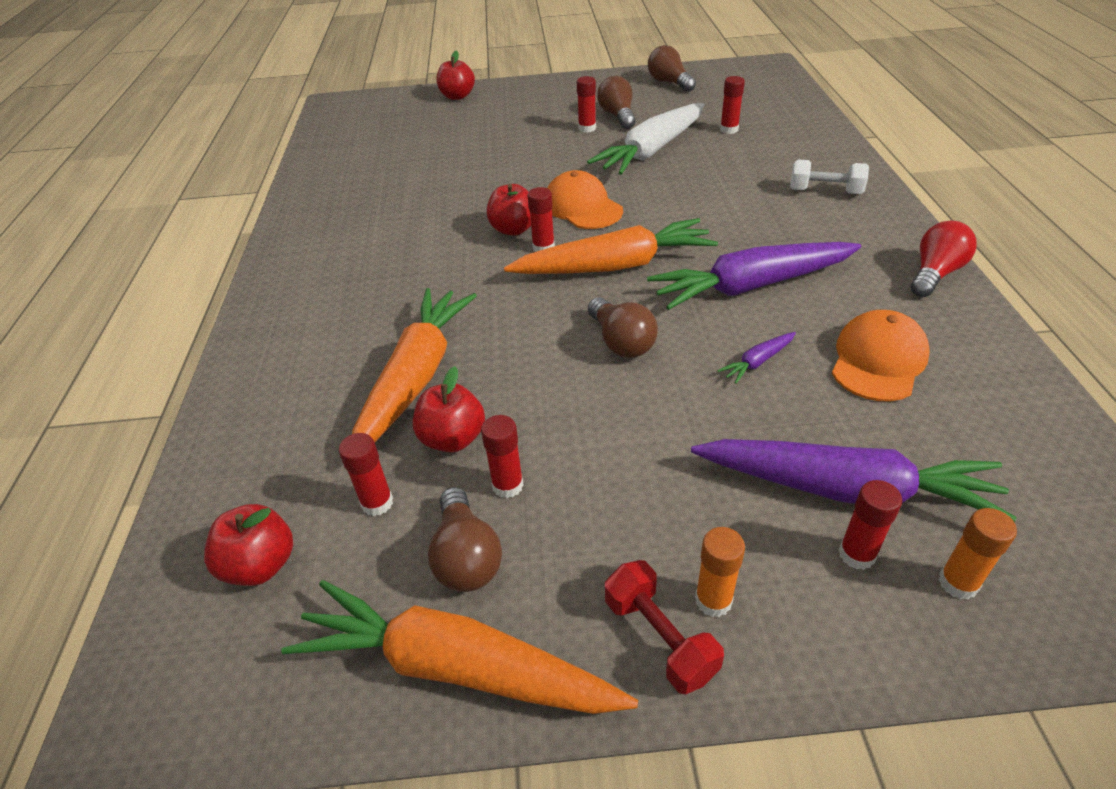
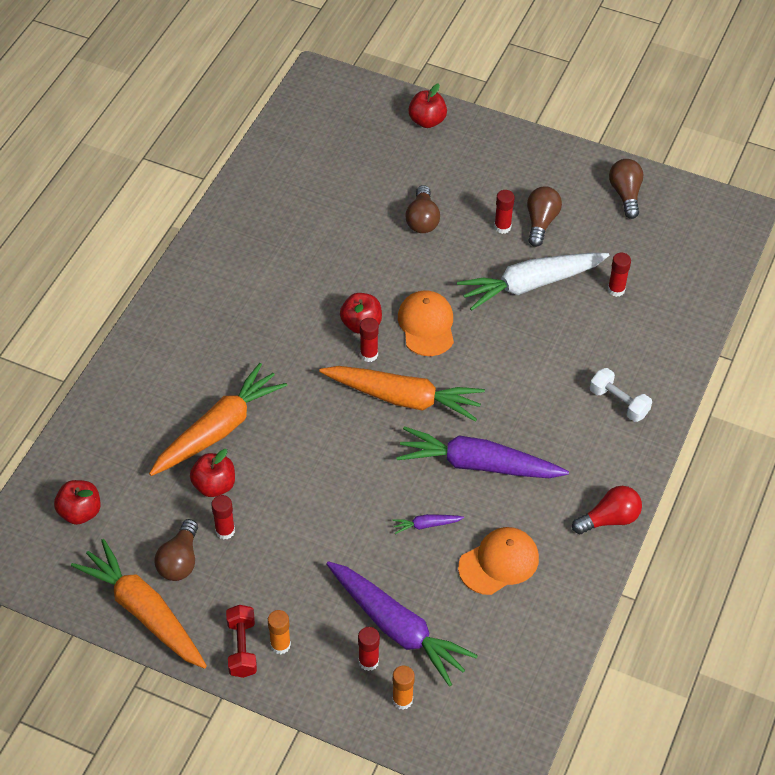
camera: 25 degrees right, 10 degrees up
(377, 503) = (153, 506): red glue stick -> none
(621, 342) = (357, 466): brown light bulb -> brown light bulb (422, 220)

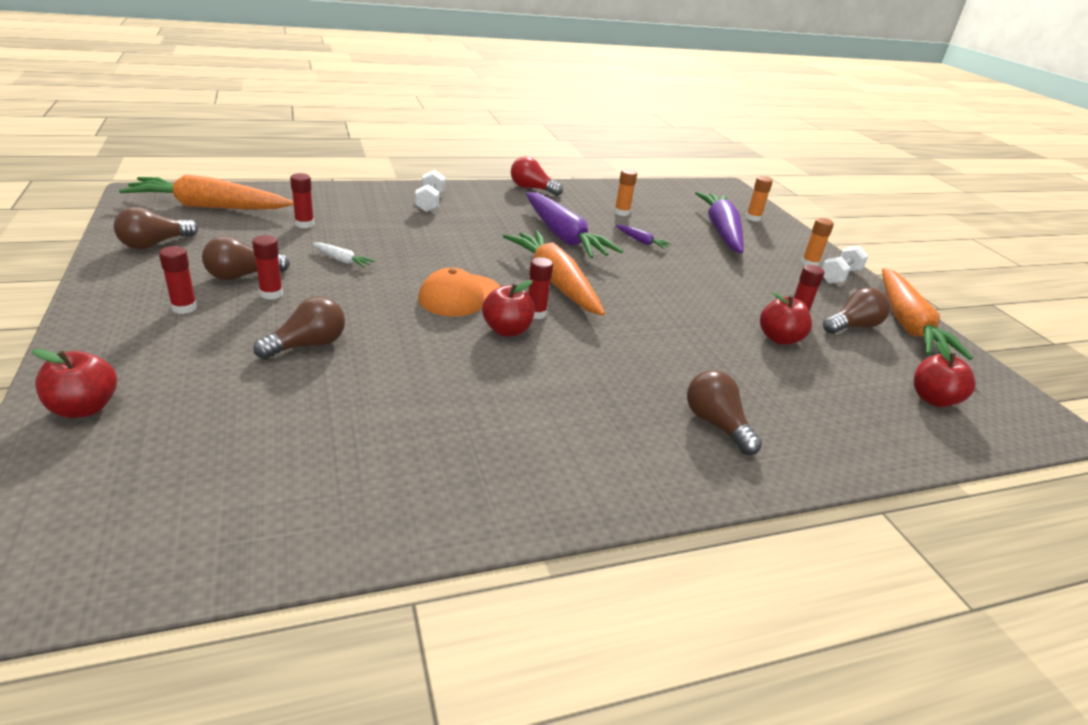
camera: 135 degrees left, 20 degrees down
(182, 361) = (716, 424): none -> brown light bulb
(218, 429) = (736, 361): orange carrot -> orange carrot (209, 207)
(242, 648) = (839, 276): red dumbbell -> white dumbbell
(368, 661) = (756, 233): red glue stick -> red glue stick (184, 308)
(499, 562) = (621, 213): orange cap -> orange glue stick
(531, 284) = (342, 260): white carrot -> white carrot, size x0.41

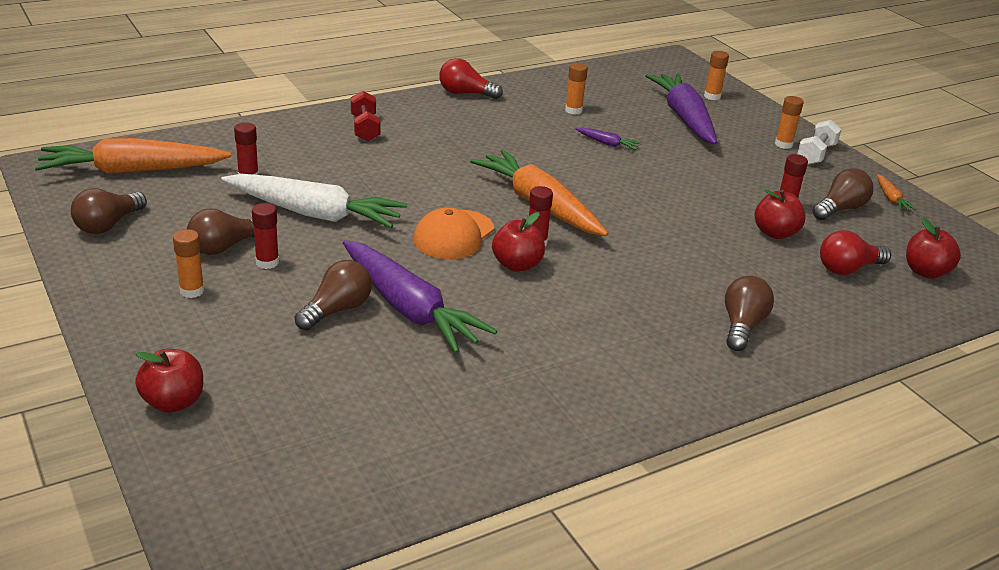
camera: 10 degrees left, 0 degrees up
(184, 308) = (192, 291): red glue stick -> orange glue stick
(342, 260) = (314, 213): white carrot -> white carrot, size x2.44
(430, 202) = (365, 128): white dumbbell -> red dumbbell
(563, 236) = (525, 150): purple carrot -> purple carrot (409, 308)
(716, 424) = (742, 326): brown light bulb -> brown light bulb turned 60 degrees clockwise
(848, 383) = (848, 269): none -> red light bulb
(907, 324) = (891, 198): orange carrot -> orange carrot, size x0.41

